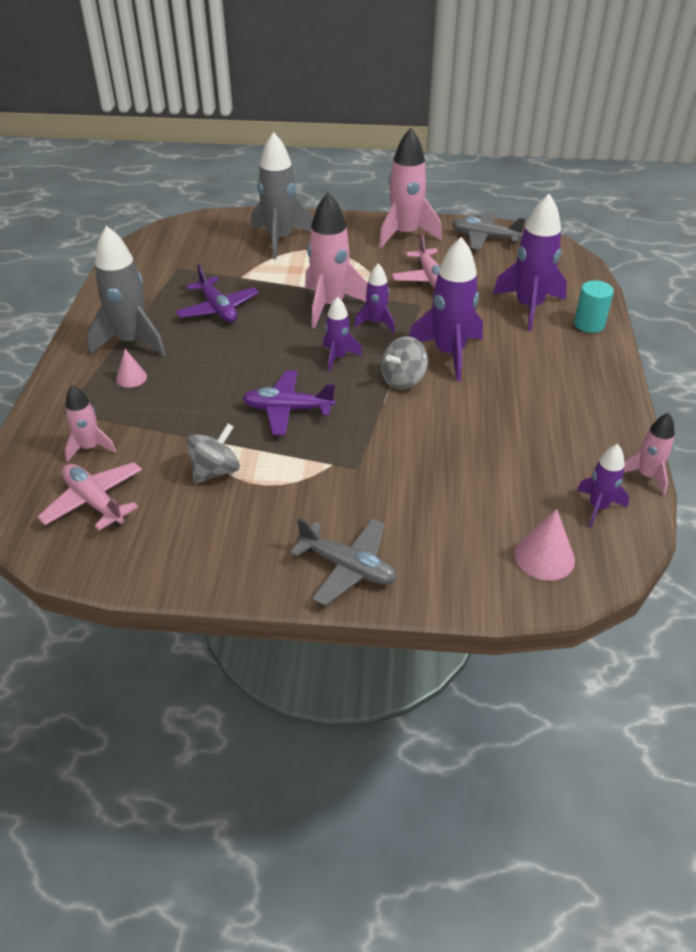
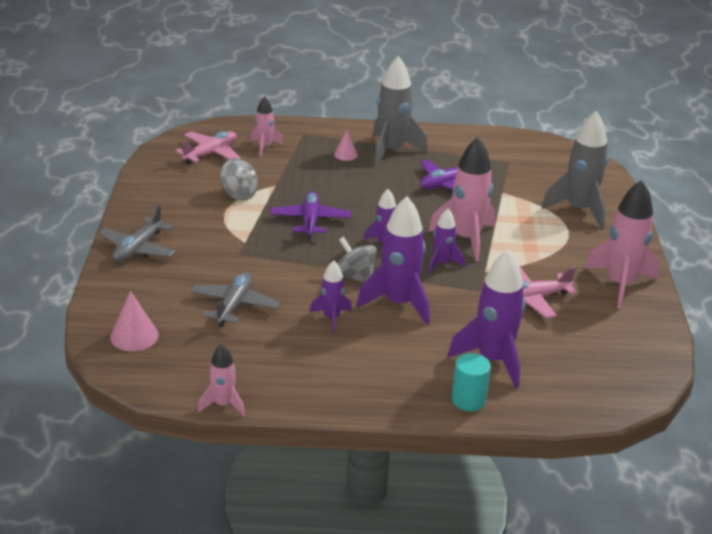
camera: 85 degrees right, 10 degrees down
(484, 237) = (636, 339): grey plane -> grey plane (234, 305)
(598, 507) = (185, 370): purple rocket -> purple rocket (331, 318)

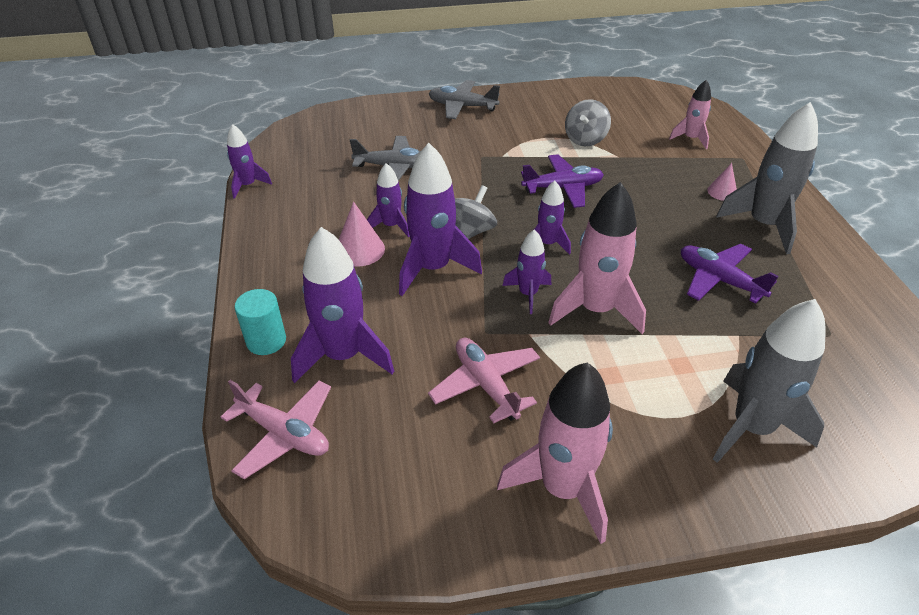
camera: 80 degrees right, 10 degrees up
(134, 336) = (335, 128): pink cone -> pink cone (359, 249)
(211, 154) = (649, 112): pink plane -> pink plane (284, 434)
(223, 405) = (248, 185): pink rocket -> purple rocket

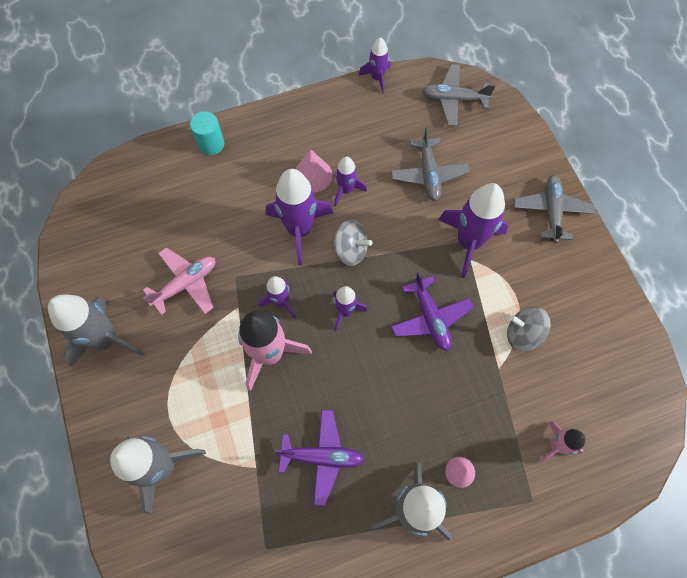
camera: 80 degrees right, 25 degrees up
(284, 434) = (137, 177): pink plane -> none
(308, 140) = (453, 99): none -> grey plane
(343, 356) = (203, 192): purple rocket -> purple rocket (468, 242)
(562, 488) = (106, 340): pink rocket -> grey rocket
(719, 280) = (322, 457): purple plane -> purple plane turned 60 degrees clockwise

